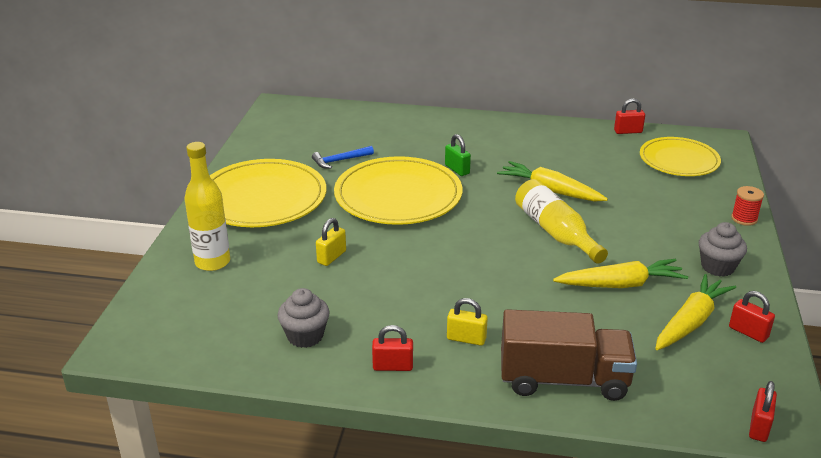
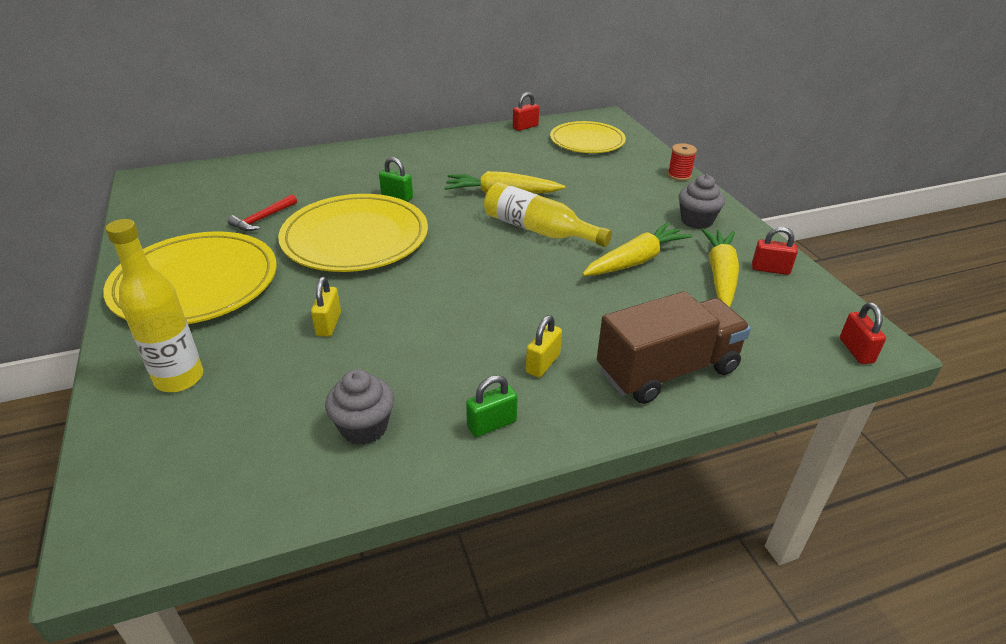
camera: 30 degrees left, 5 degrees up
(340, 161) = (263, 219): blue hammer -> red hammer
(393, 366) = (491, 424): red padlock -> green padlock
(466, 339) = (543, 364): yellow padlock -> yellow padlock turned 45 degrees counterclockwise

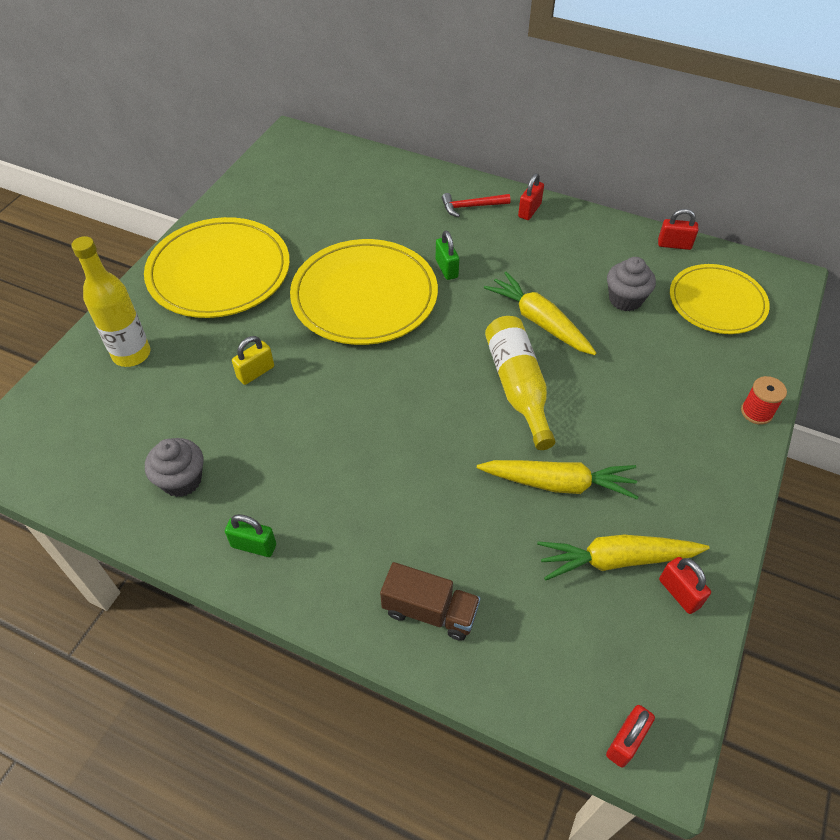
camera: 45 degrees right, 15 degrees up
(263, 219) = (323, 232): red hammer -> red hammer (471, 207)
(411, 146) = (529, 210): none -> red padlock
(543, 364) = (349, 525): yellow padlock -> none
(667, 371) = (430, 611): brown truck -> brown truck, size x0.62
(696, 221) = (688, 482): grey cupcake -> grey cupcake (625, 299)
(720, 275) = (616, 560): yellow carrot -> yellow carrot turned 150 degrees counterclockwise

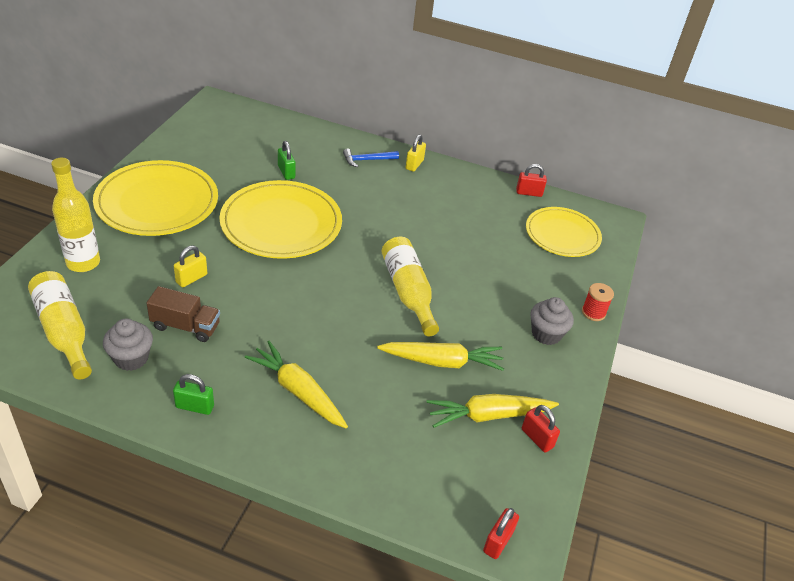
camera: 10 degrees left, 10 degrees down
(106, 445) = (64, 331): none -> yellow bottle
(430, 611) = (342, 453): brown truck -> brown truck (185, 326)
(446, 268) = (348, 205): green padlock -> green padlock (286, 172)
(471, 207) = (367, 160): red hammer -> blue hammer
(529, 210) = (414, 164): red padlock -> yellow padlock
(539, 321) = (424, 245): yellow carrot -> yellow carrot (298, 391)
(625, 299) = (491, 231): grey cupcake -> grey cupcake (546, 334)

